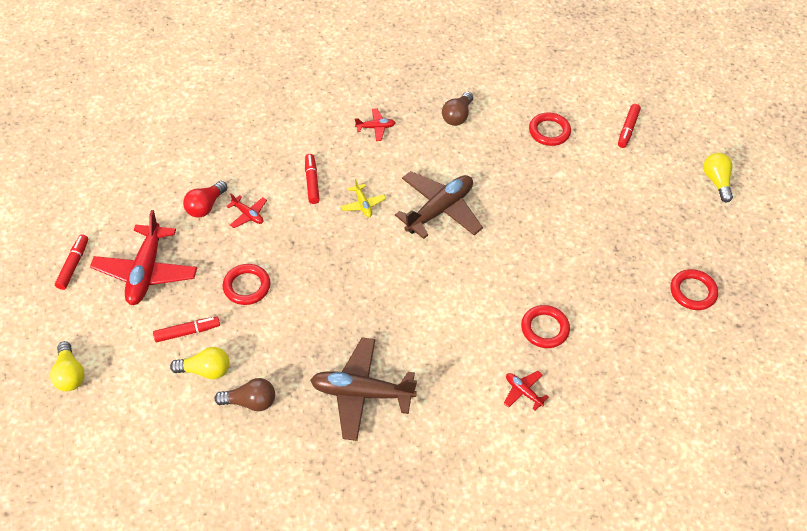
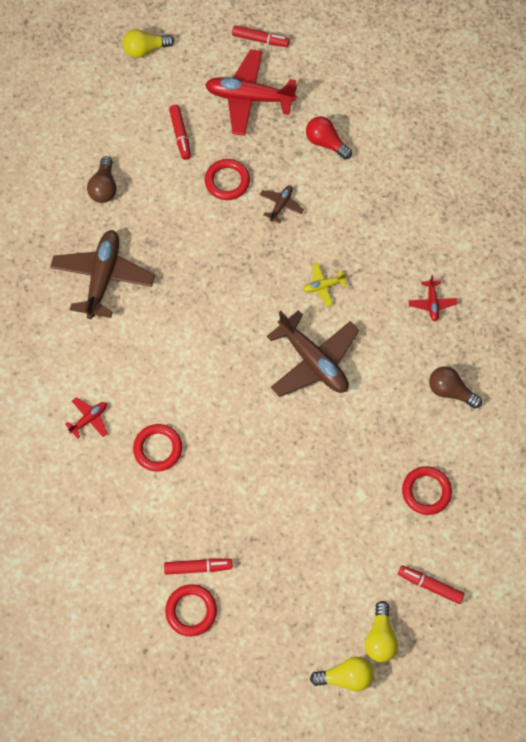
camera: 95 degrees right, 15 degrees up
(206, 370) = (139, 151): yellow light bulb -> yellow light bulb (380, 637)
(248, 215) = (313, 180): red plane -> none
(275, 240) = (281, 205): none -> brown plane
(312, 182) = (354, 238): red marker -> red marker (198, 567)

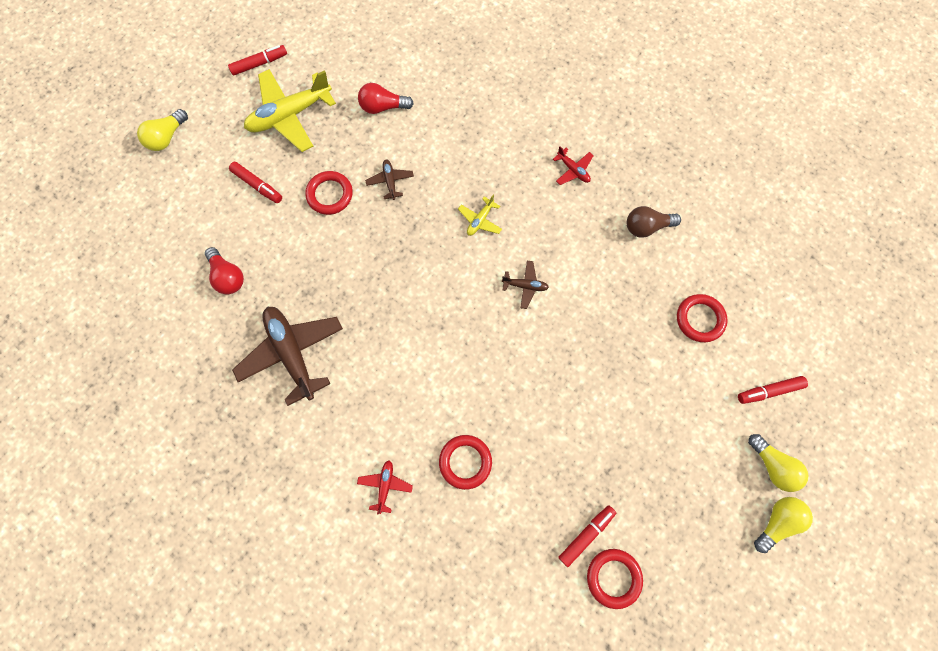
camera: 40 degrees left, 5 degrees up
(104, 187) = (228, 276): brown light bulb -> red light bulb
(249, 98) = (290, 115): red plane -> yellow plane
(313, 361) = (525, 286): brown plane -> brown plane, size x0.46

